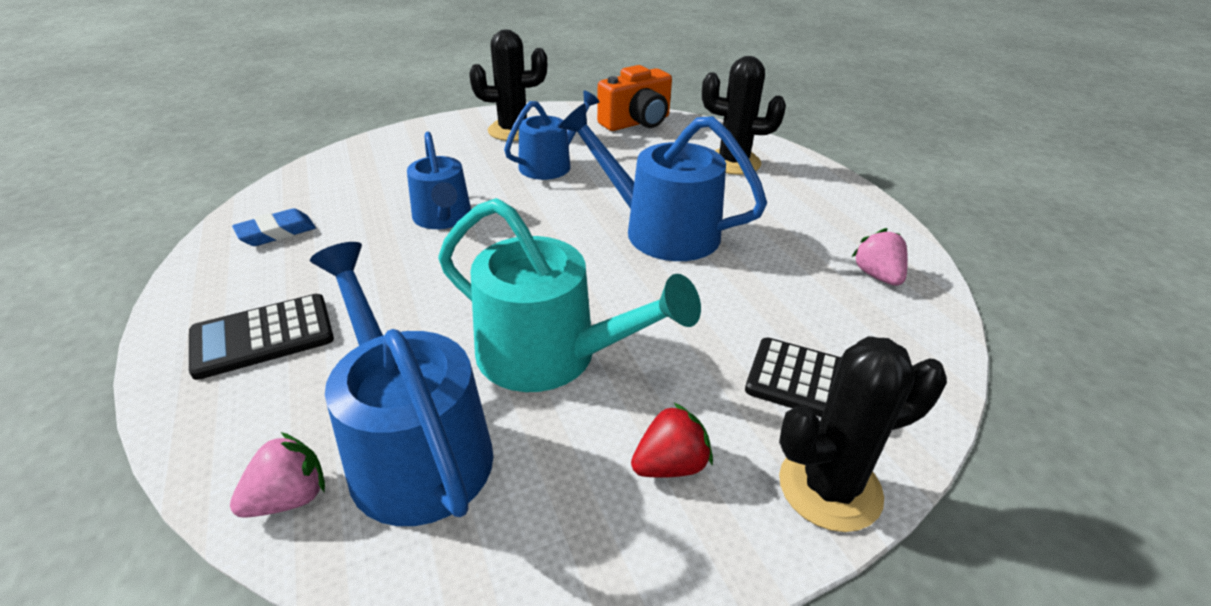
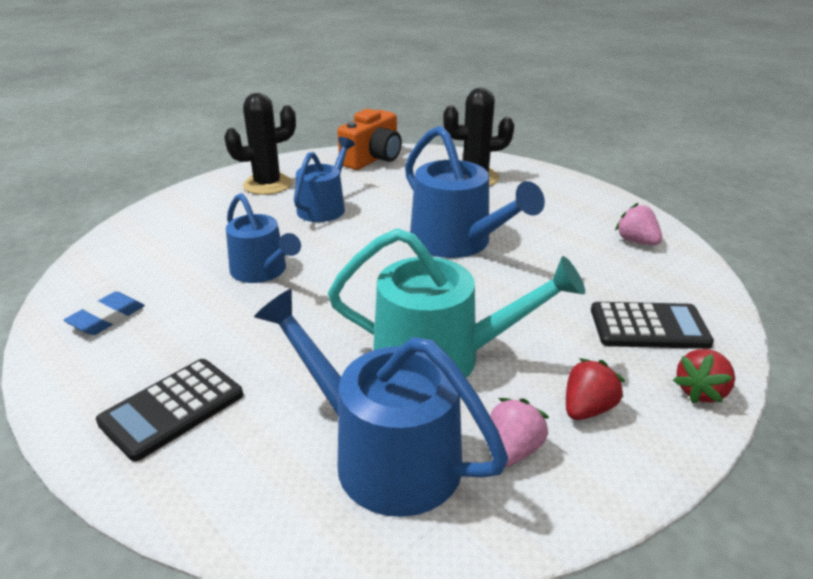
camera: 20 degrees left, 5 degrees down
(289, 498) = (309, 524): pink strawberry -> pink strawberry (513, 450)
(661, 230) = (457, 242): blue watering can -> blue watering can turned 135 degrees counterclockwise
(829, 488) = (701, 392): black cactus -> red strawberry

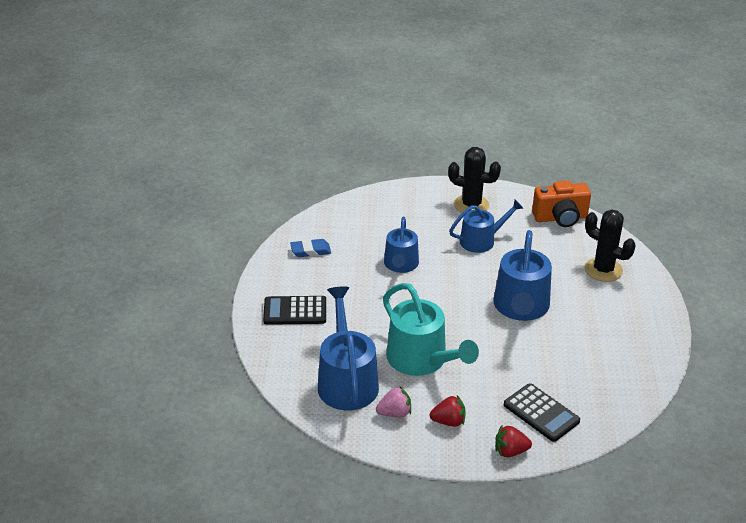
camera: 45 degrees right, 5 degrees up
(636, 241) = (626, 371): pink strawberry -> none

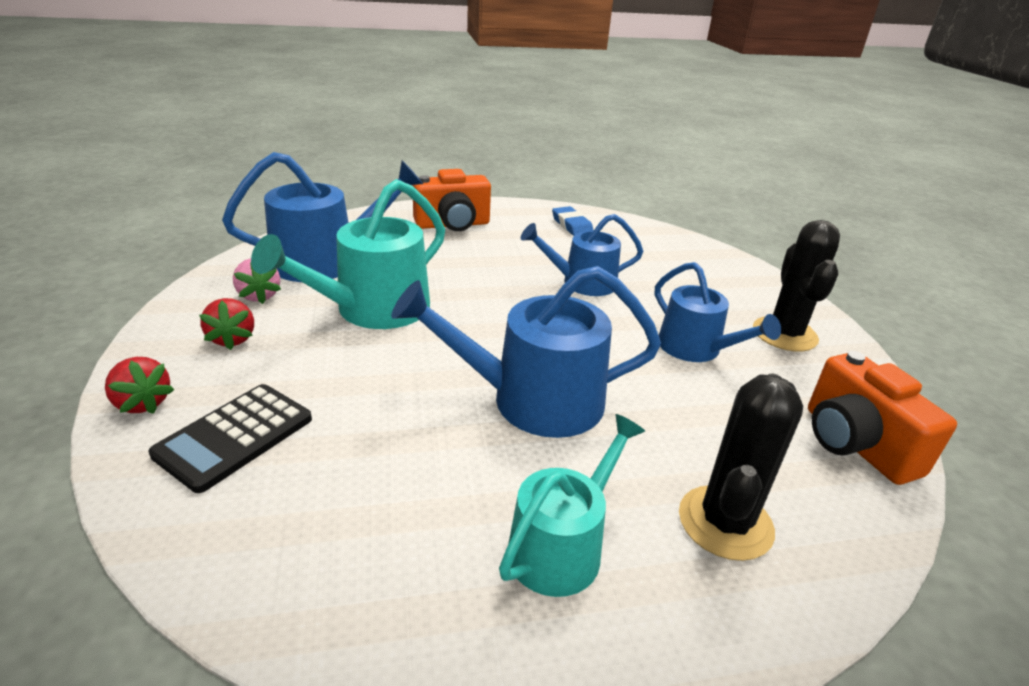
camera: 75 degrees right, 5 degrees down
(295, 311) = (453, 225): black calculator -> orange camera
(510, 451) = (143, 403): red strawberry -> red strawberry turned 150 degrees clockwise
(613, 316) = (561, 546): none -> turquoise watering can

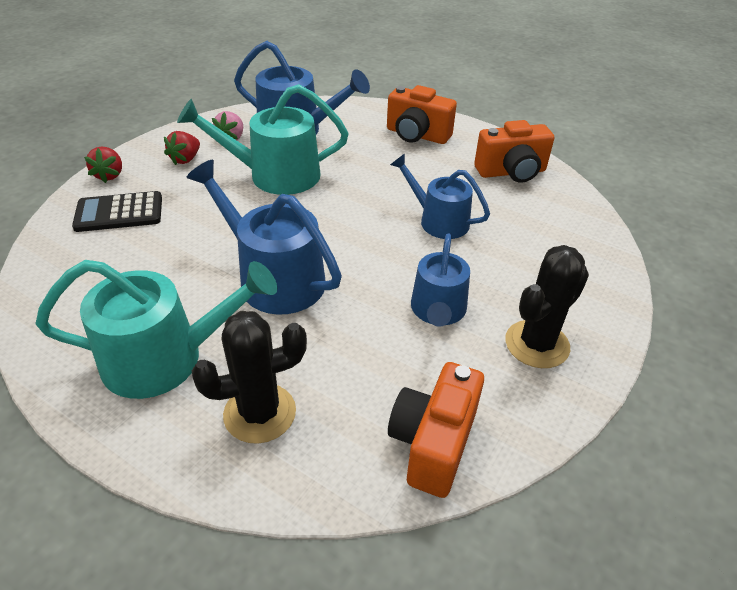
camera: 45 degrees right, 10 degrees up
(561, 546) = (165, 358): turquoise watering can -> turquoise watering can, size x1.54
(572, 226) = (511, 172): blue eraser -> orange camera

